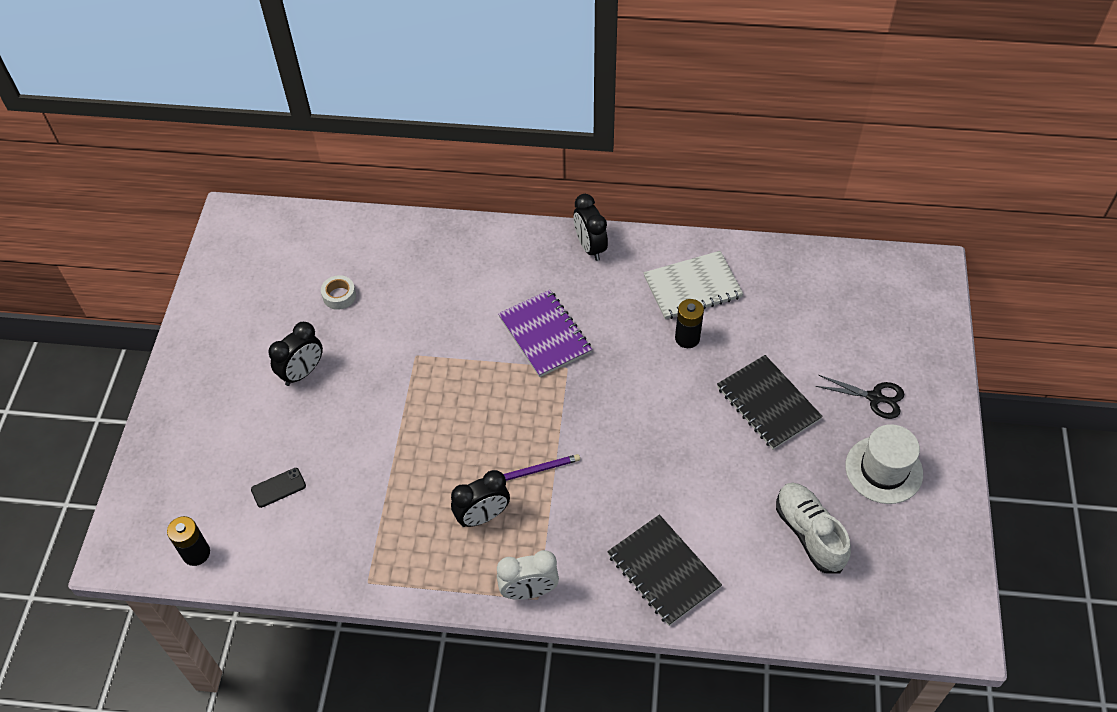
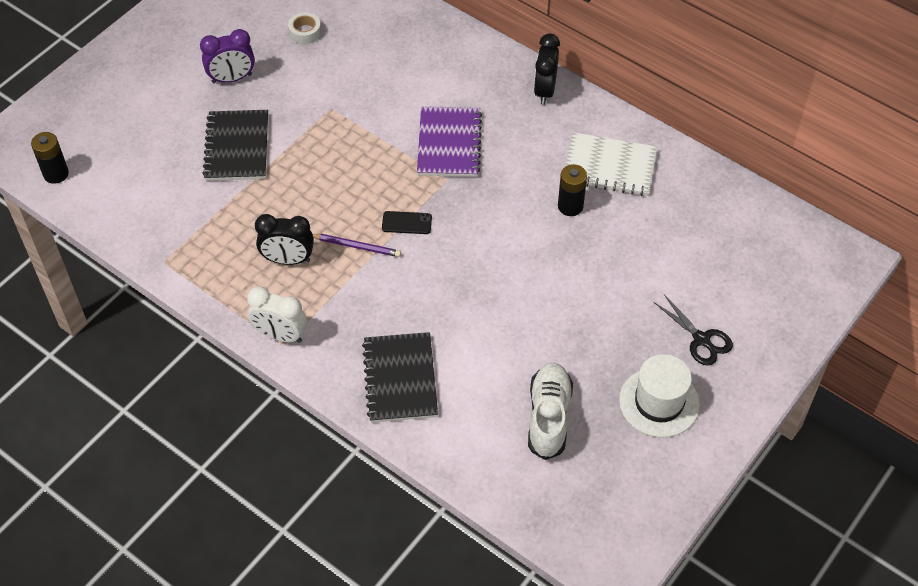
camera: 30 degrees right, 0 degrees up
(278, 488) = (149, 157): black phone -> black phone (407, 223)
(302, 372) = (232, 78): black clock -> purple clock
(768, 403) = (599, 295): black notebook -> black notebook (237, 147)

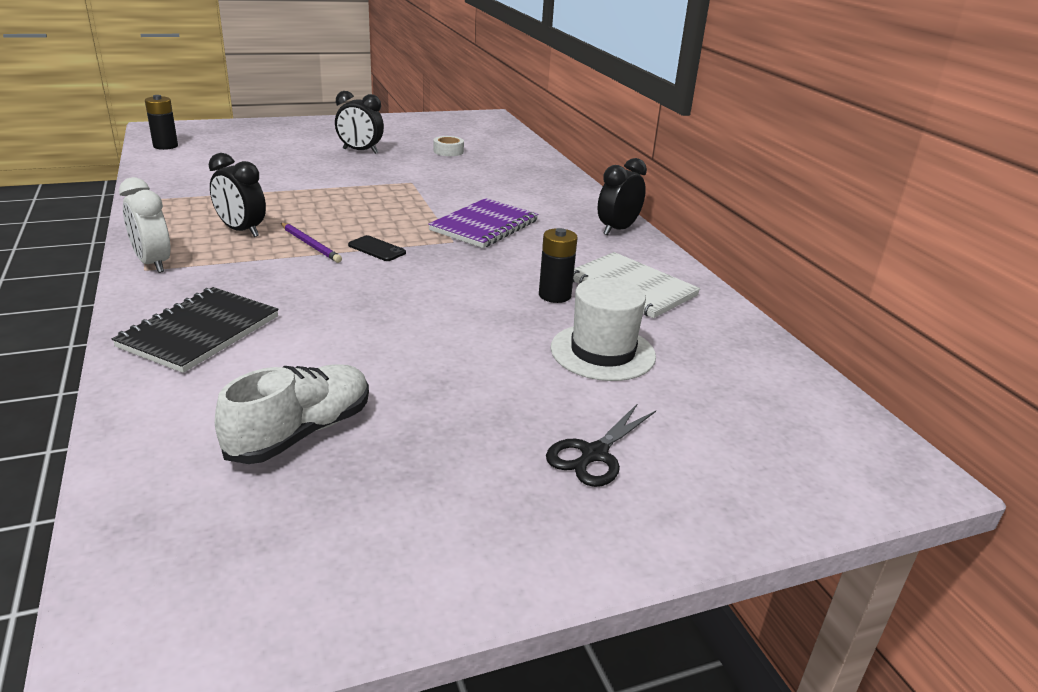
camera: 30 degrees right, 25 degrees down
(232, 78) = (360, 151): purple clock -> black clock
(237, 147) = (308, 174): black notebook -> none
(659, 402) = (461, 487): white hat -> white hat (602, 352)
(701, 339) = (594, 454): black scissors -> black scissors turned 45 degrees clockwise

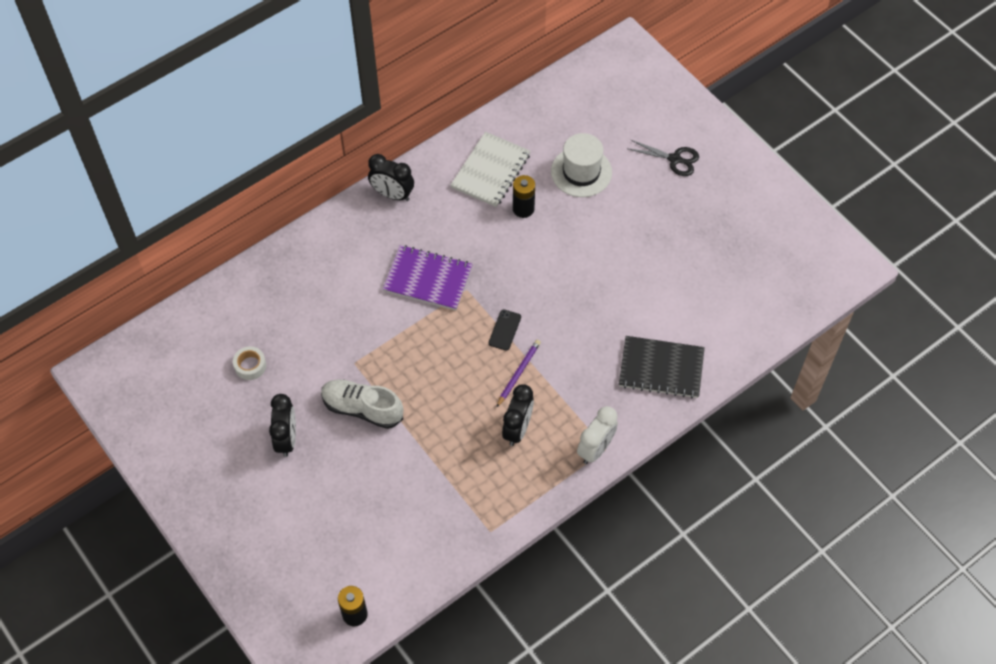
camera: 105 degrees left, 30 degrees up
(301, 433) = (720, 275): white shoe -> white shoe (362, 408)

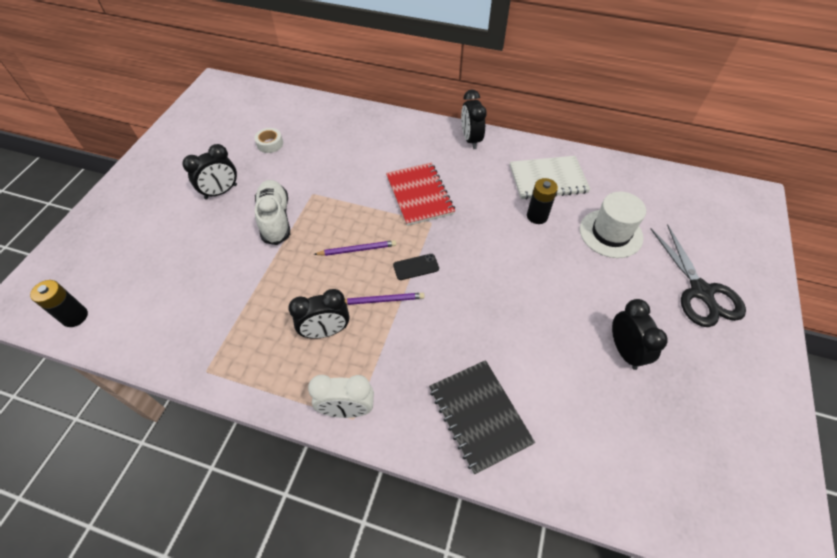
camera: 55 degrees right, 5 degrees down
(428, 279) = (419, 195): purple notebook -> red notebook
(451, 363) = (357, 249): none -> purple pencil
(674, 159) = (700, 292): black scissors -> black scissors, size x1.58
(681, 245) = (624, 351): none -> black clock

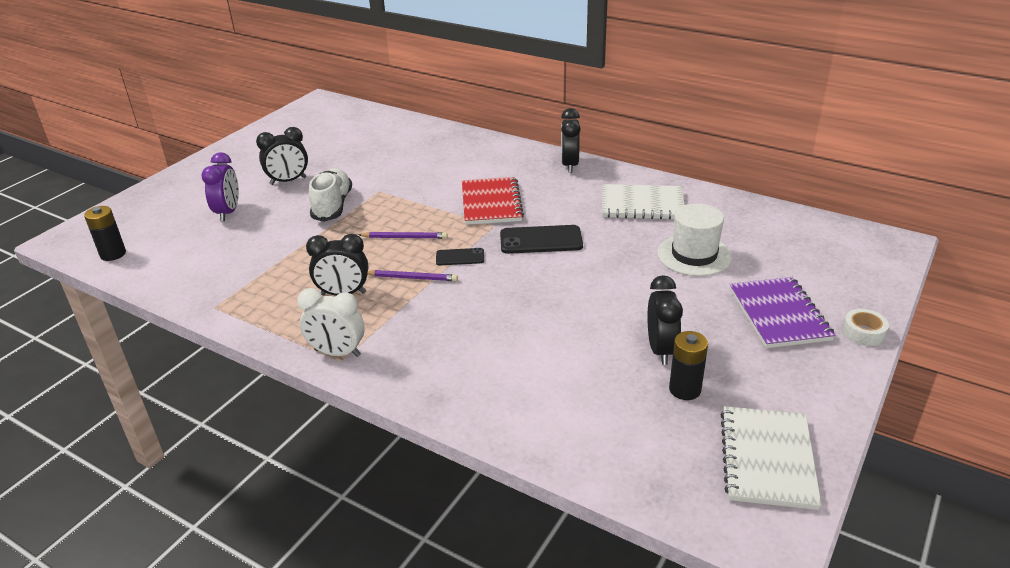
camera: 15 degrees right, 20 degrees down
(175, 242) = (228, 212): none -> purple clock
(270, 144) = (353, 150): white tape -> white tape (863, 333)
(479, 235) = (541, 240): none -> black phone
(479, 416) = (471, 377): black notebook -> none
(537, 216) = (614, 232): black battery -> black battery (685, 389)
(700, 292) = (779, 314): black scissors -> purple notebook
(752, 462) = (767, 459): none -> white notebook

